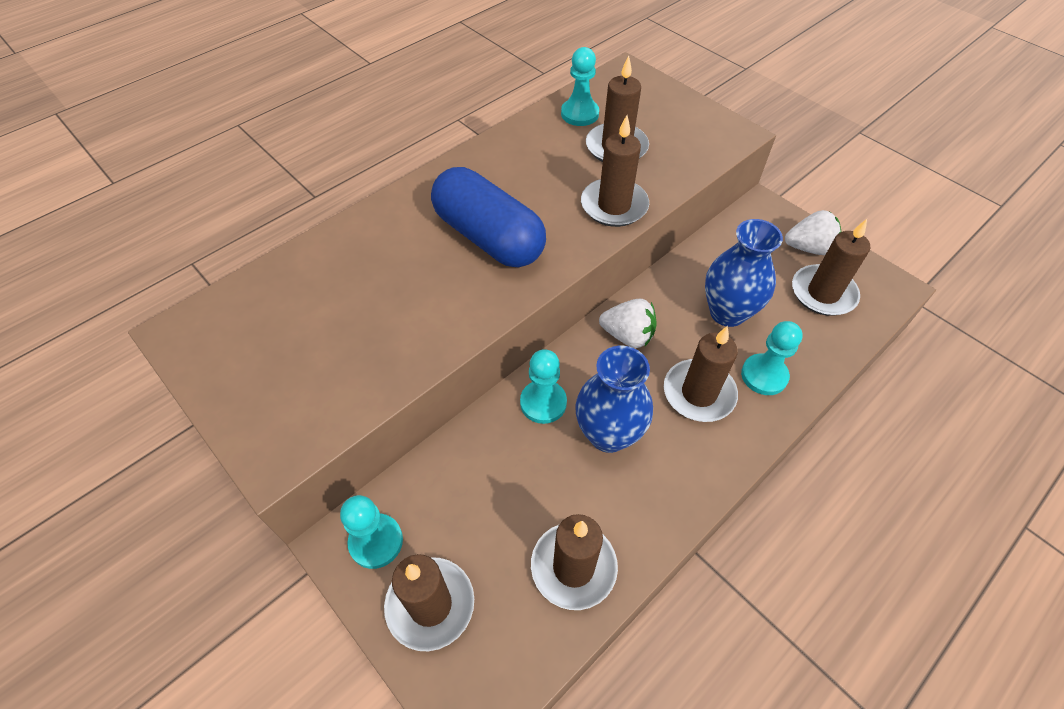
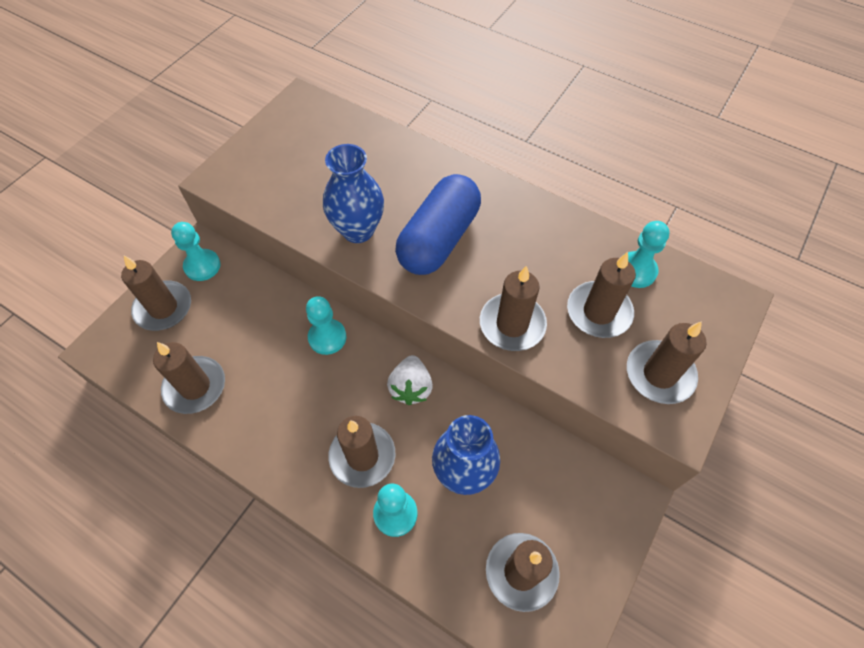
camera: 75 degrees right, 5 degrees up
(608, 434) = (307, 390): blue vase -> blue vase (358, 230)
(687, 130) = (659, 374): none -> brown candle
(808, 248) = (585, 554): white strawberry -> none

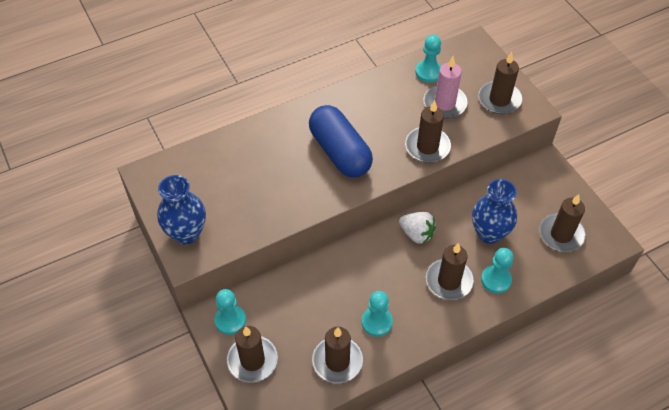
camera: 60 degrees left, 5 degrees down
(327, 337) = (349, 264): turquoise pawn -> turquoise pawn (376, 322)
(358, 230) = (301, 192): blue vase -> blue vase (186, 233)
(598, 312) = (445, 103): brown candle -> pink candle

